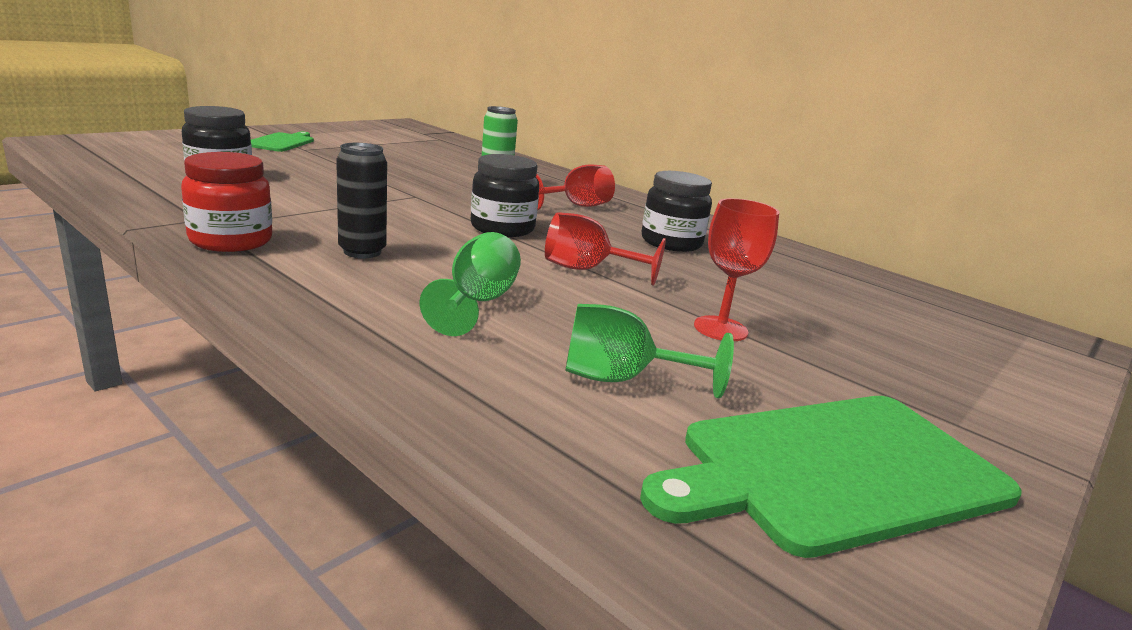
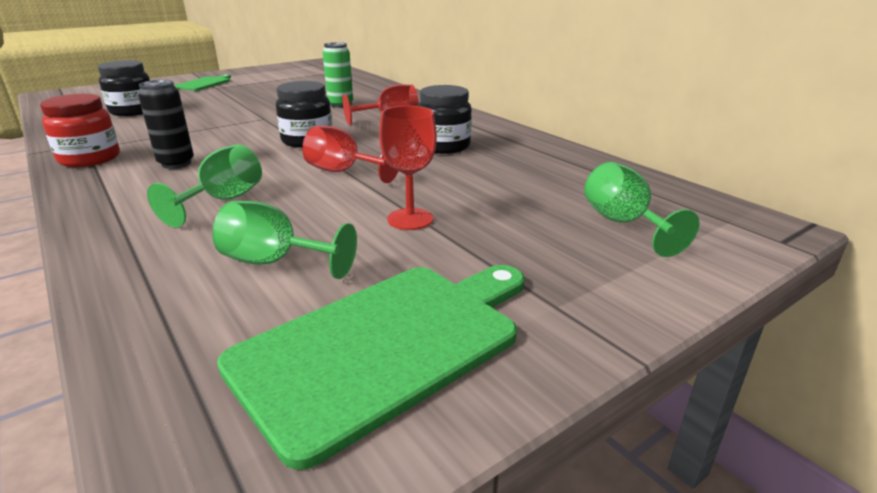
camera: 15 degrees right, 5 degrees up
(835, 470) = (385, 344): green cutting board -> green cutting board turned 150 degrees clockwise
(937, 336) = (623, 223): none -> green goblet

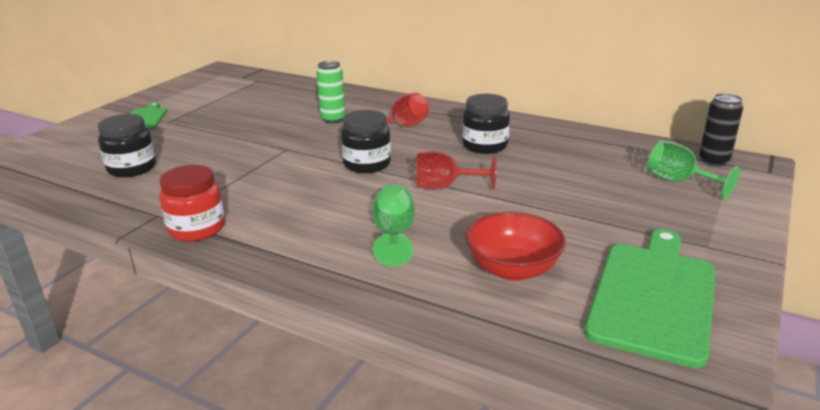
camera: 25 degrees left, 0 degrees up
(176, 163) = (291, 213): black can -> black can (713, 161)
(275, 262) = (513, 269): green goblet -> red bowl
(410, 219) = (551, 213): red goblet -> none

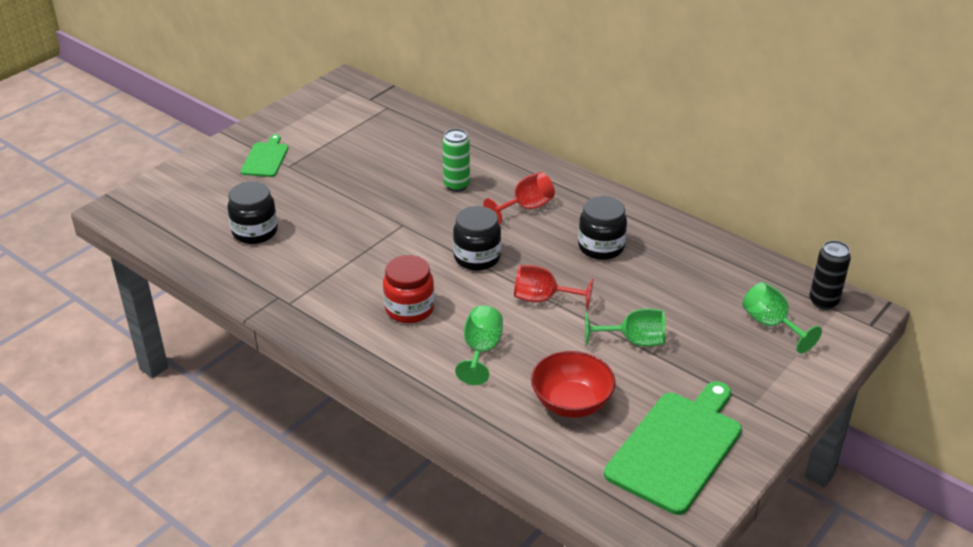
camera: 10 degrees right, 10 degrees up
(197, 228) = (312, 318): red jar -> red jar (409, 309)
(552, 209) = (633, 341): none -> green goblet

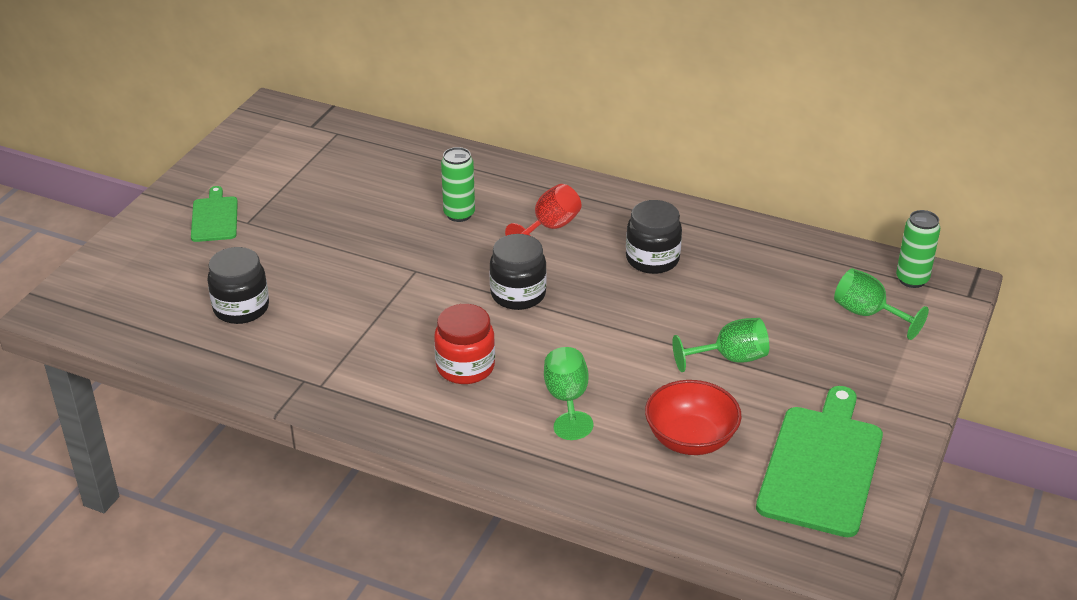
camera: 15 degrees left, 0 degrees up
(543, 299) = (612, 329): red goblet -> none
(823, 301) = (912, 279): black can -> green can

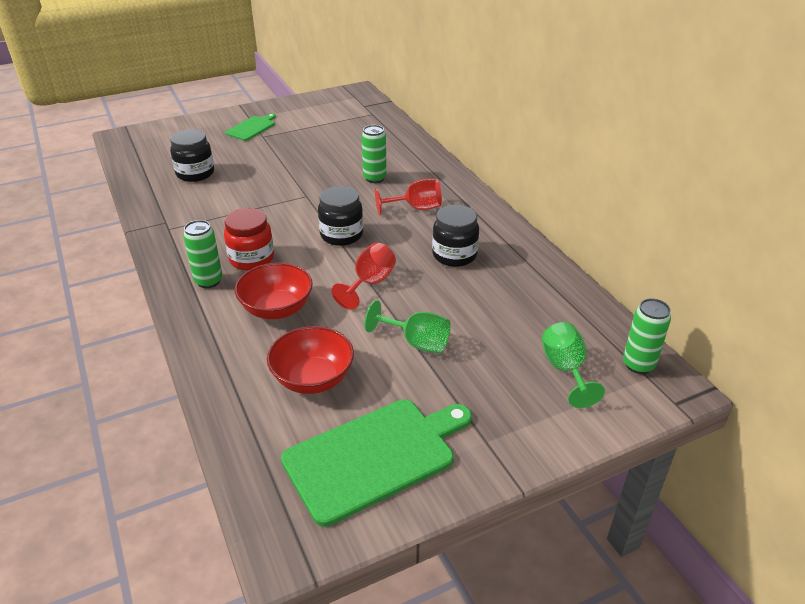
camera: 40 degrees right, 0 degrees up
(458, 413) = (208, 281): none -> green can
(567, 400) = (277, 309): green goblet -> red bowl
(615, 328) = (369, 283): none -> red goblet

